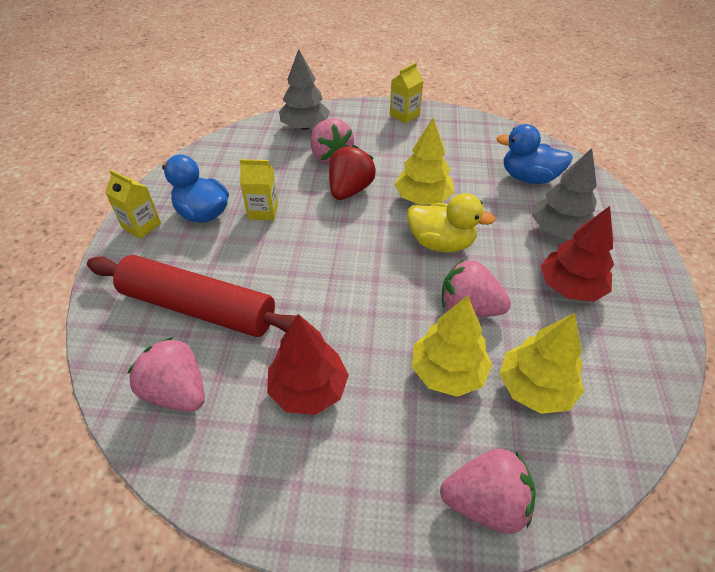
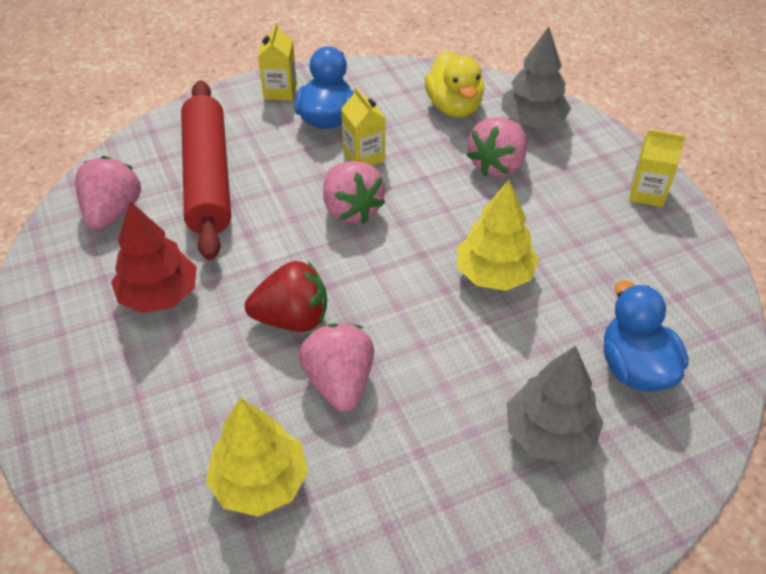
camera: 60 degrees right, 0 degrees up
(350, 190) = (453, 206): red strawberry -> red strawberry (292, 318)
(441, 243) = (428, 320): yellow duck -> yellow duck (454, 107)
(448, 372) = (238, 395): yellow tree -> none
(485, 502) = (99, 479): pink strawberry -> pink strawberry (351, 210)
(570, 287) = (446, 476): red tree -> none

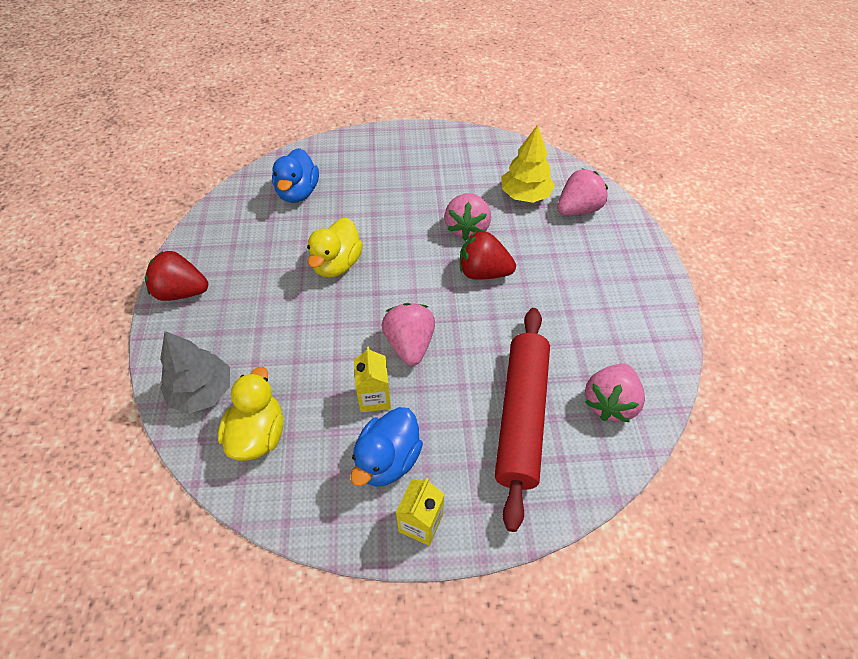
camera: 160 degrees left, 5 degrees up
(159, 295) = (573, 314): red tree -> none
(494, 274) = (337, 264): yellow tree -> yellow duck
(497, 165) = (269, 352): pink strawberry -> pink strawberry (578, 209)
(549, 433) = (367, 177): grey tree -> none
(647, 193) = (181, 292): yellow carton -> red strawberry

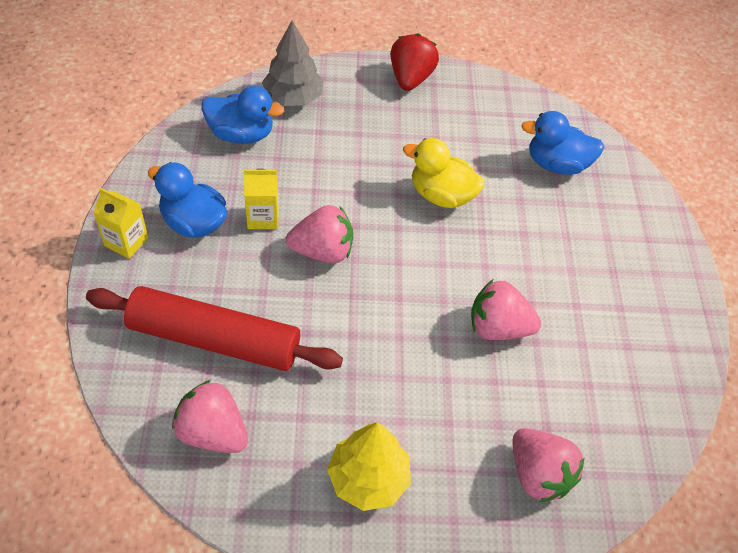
camera: 90 degrees right, 0 degrees up
(258, 434) = (241, 134): yellow duck -> blue duck
(483, 272) = (421, 335): red strawberry -> none
(525, 195) = (565, 409): yellow tree -> yellow tree (368, 478)

